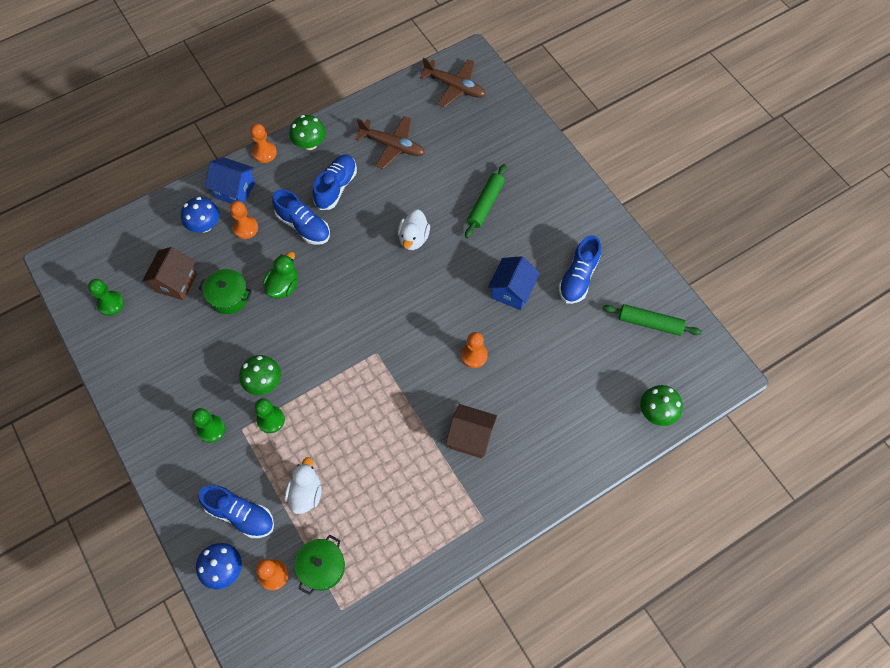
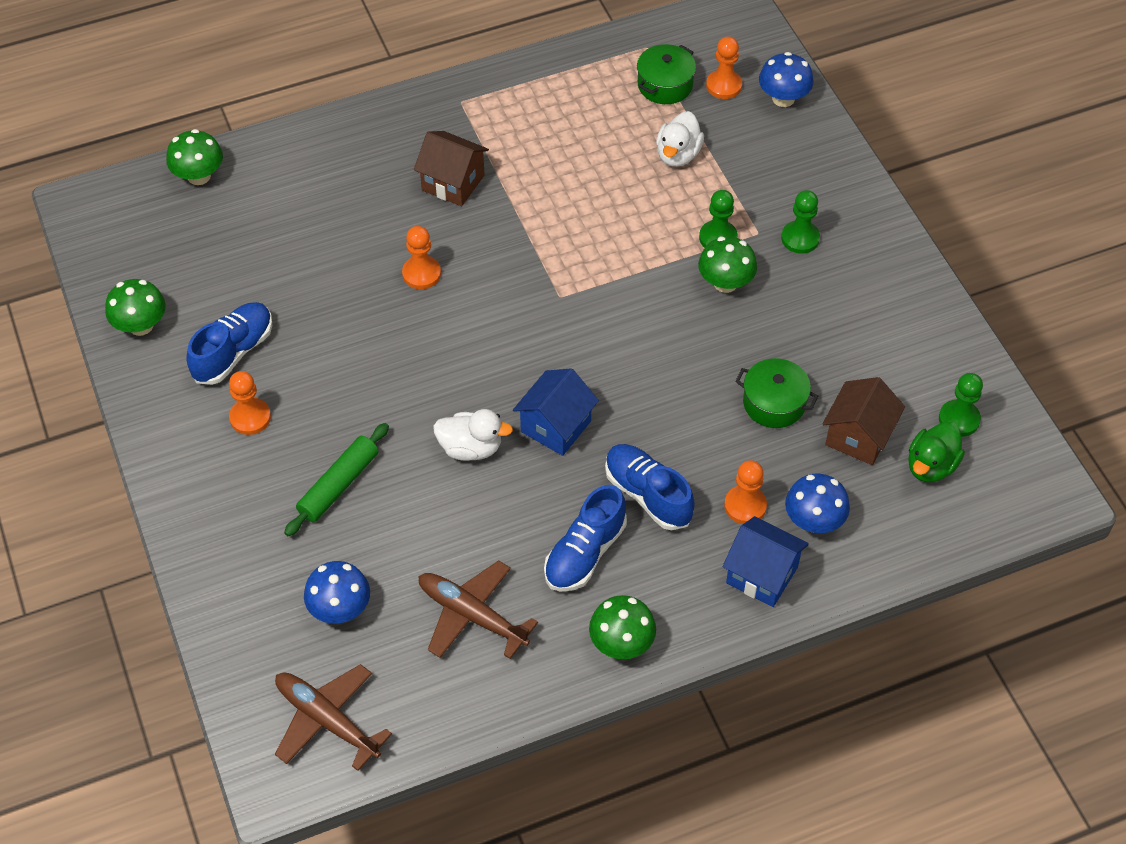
camera: 170 degrees left, 10 degrees down
(240, 514) = (762, 145): blue shoe -> none
(264, 153) = (706, 638): orange pawn -> orange pawn (250, 417)
(283, 286) = (688, 406): green duck -> green duck (931, 466)
(413, 238) = (471, 448): white duck -> white duck turned 75 degrees clockwise
(464, 139) = (340, 609): none -> blue mushroom
(512, 291) = (340, 348): blue house -> blue house (556, 426)
(644, 287) = (141, 325): none -> green mushroom
(650, 323) = (156, 278): green rolling pin -> none

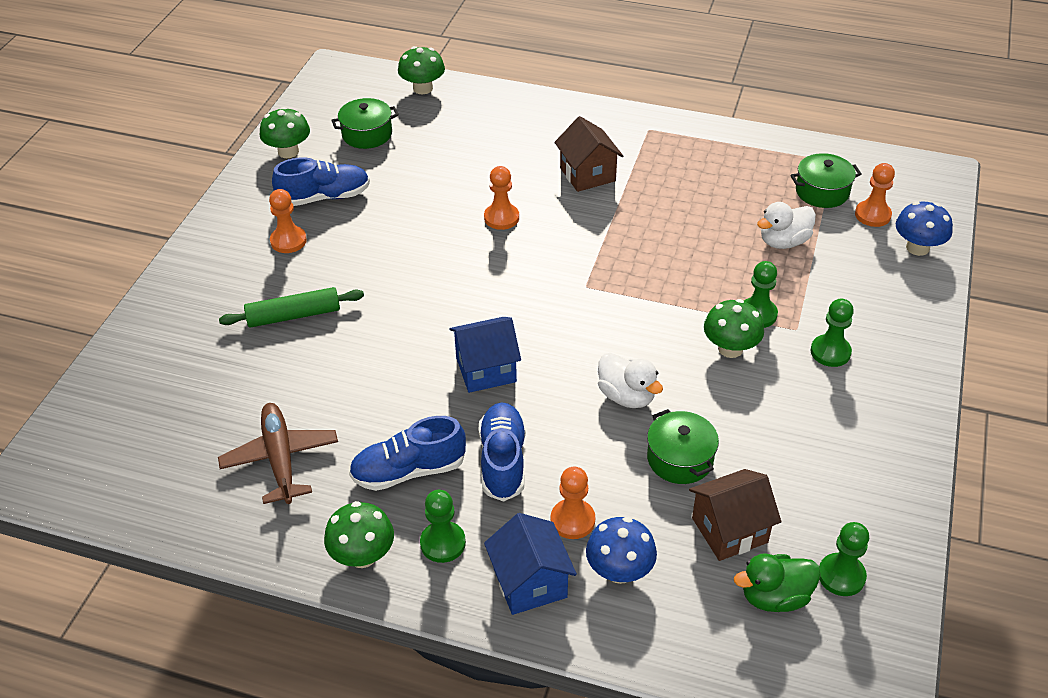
camera: 40 degrees right, 10 degrees down
(199, 260) = (367, 134): none -> green pot
(327, 720) = (107, 461): brown plane -> none
(340, 609) = (201, 394): blue mushroom -> none
(471, 448) = (408, 346): white duck -> white duck (626, 396)
(670, 591) = (443, 543): none -> green pawn

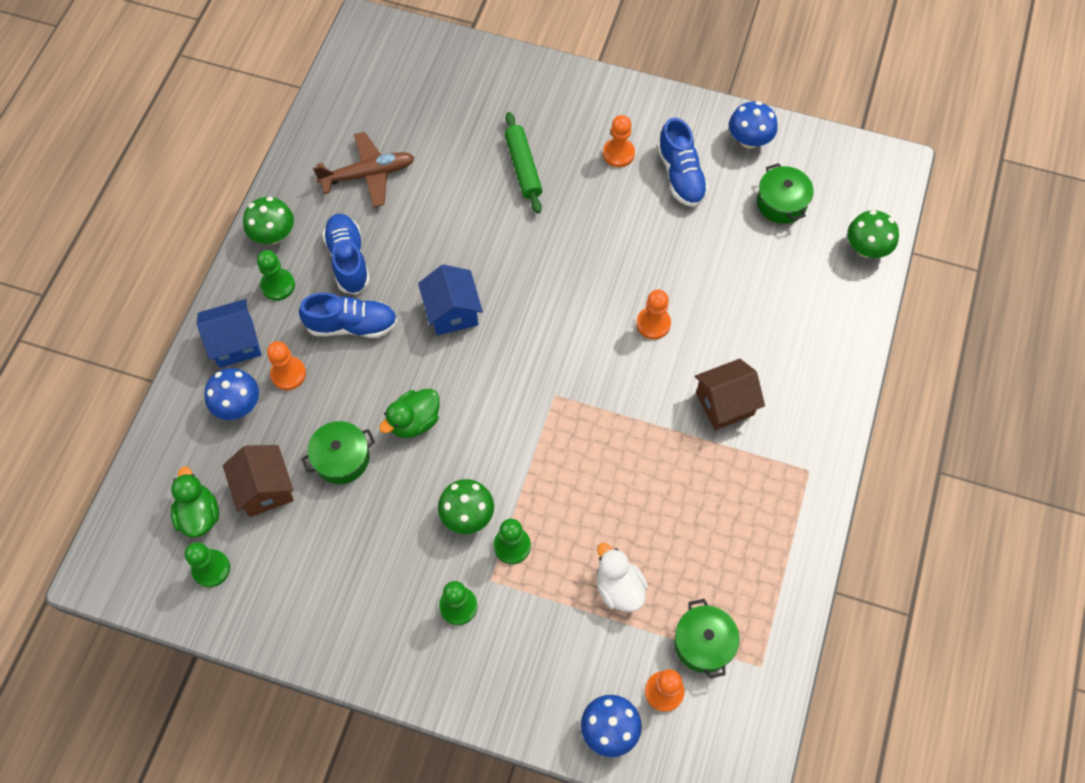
camera: 90 degrees right, 20 degrees up
(288, 151) = (749, 140): green mushroom -> blue mushroom
(626, 396) = (414, 421): white duck -> green duck

